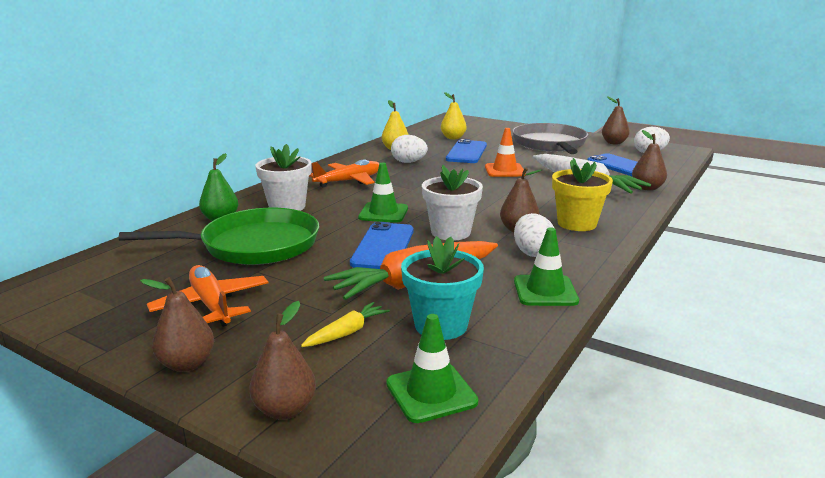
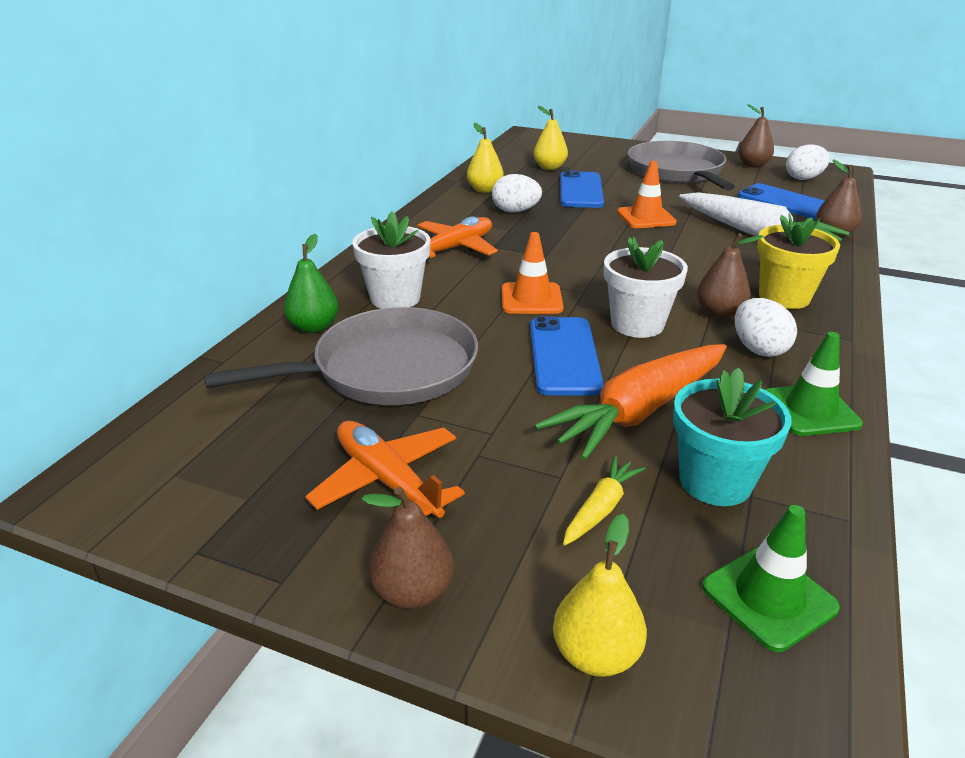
camera: 10 degrees left, 10 degrees up
(254, 245) = (387, 369): green pan -> grey pan
(285, 410) = (596, 655): brown pear -> yellow pear
(383, 213) = (531, 299): green traffic cone -> orange traffic cone

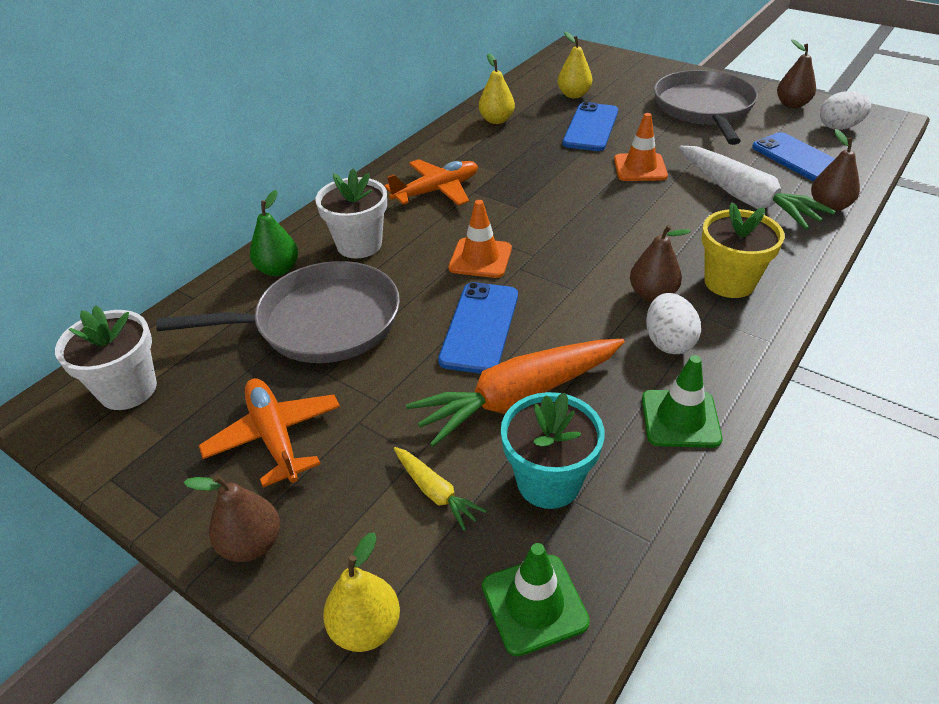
camera: 15 degrees right, 10 degrees up
(515, 211) = (514, 149): white egg -> none
(601, 508) = (435, 492): yellow carrot -> yellow carrot turned 90 degrees clockwise
(637, 324) = (565, 299): white flower pot -> white flower pot (128, 389)

